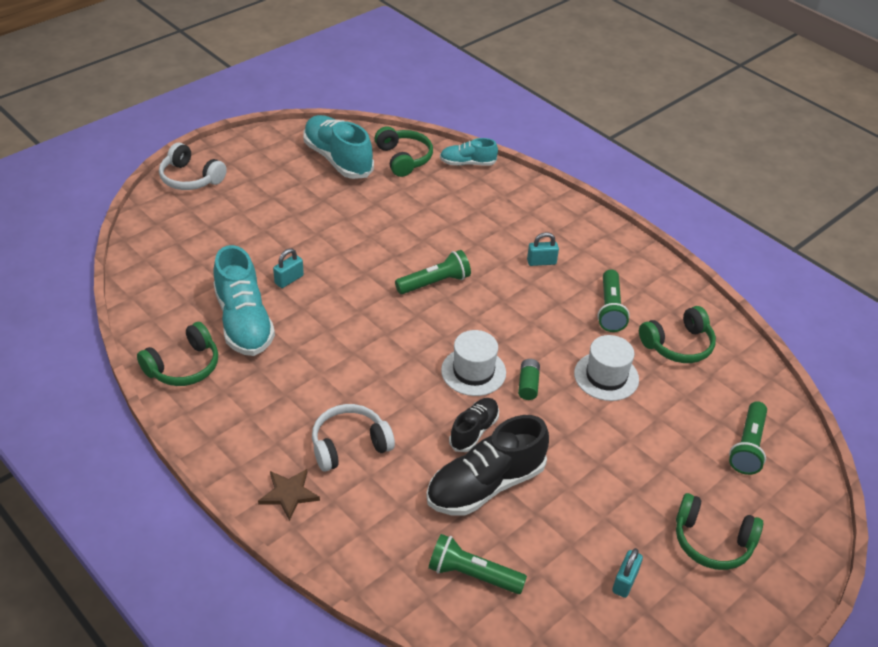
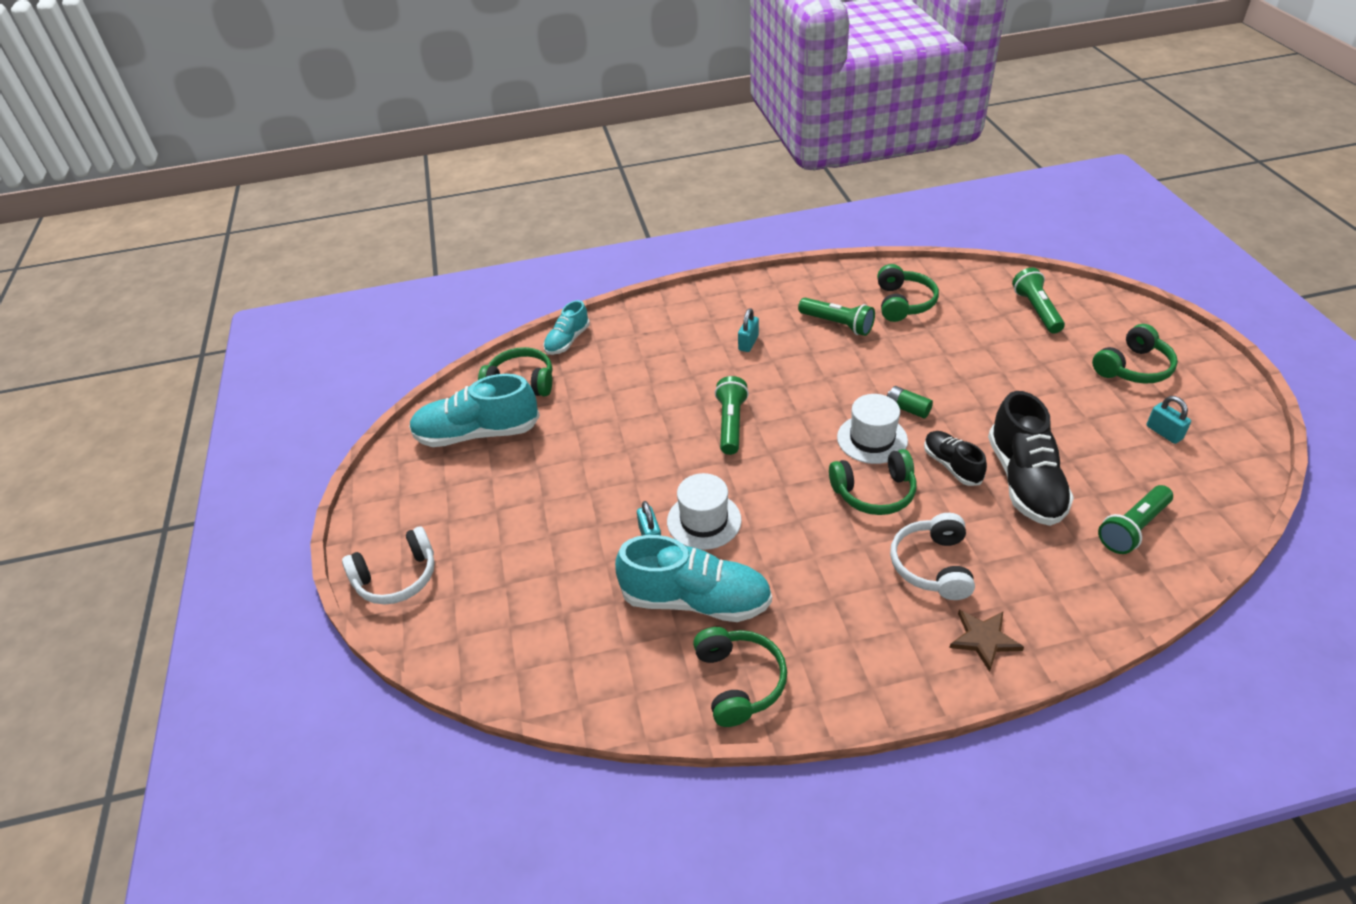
camera: 55 degrees left, 0 degrees up
(410, 389) = (874, 492): none -> green headphones
(606, 376) = (920, 357): white hat -> white hat (704, 521)
(748, 446) = (1036, 310): green flashlight -> green flashlight turned 150 degrees counterclockwise

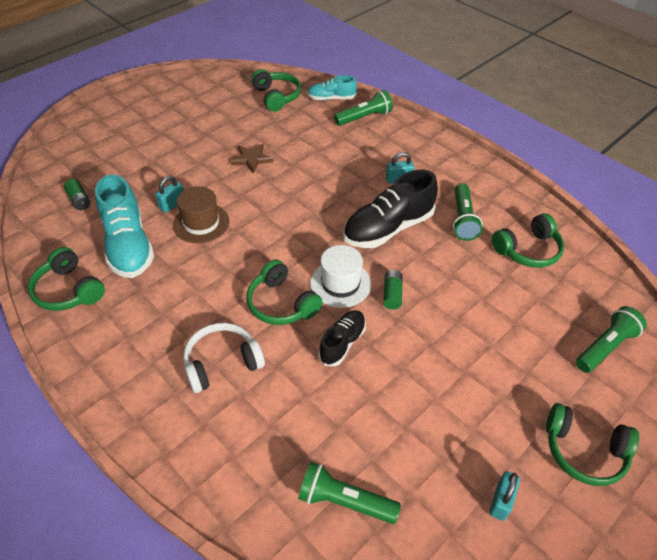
camera: 55 degrees right, 5 degrees up
(397, 577) = (92, 120): white headphones -> none
(477, 433) = (220, 99): turquoise shoe -> none
(570, 632) = (79, 200): none -> green battery
(704, 521) = (201, 223): white hat -> brown hat
(731, 424) = (304, 202): green flashlight -> green flashlight (364, 117)
(739, 682) = (68, 290): green headphones -> green headphones turned 90 degrees clockwise
(984, 639) = (160, 418): brown star -> brown star (251, 159)
(1024, 481) = (355, 399): black shoe -> black shoe (388, 228)

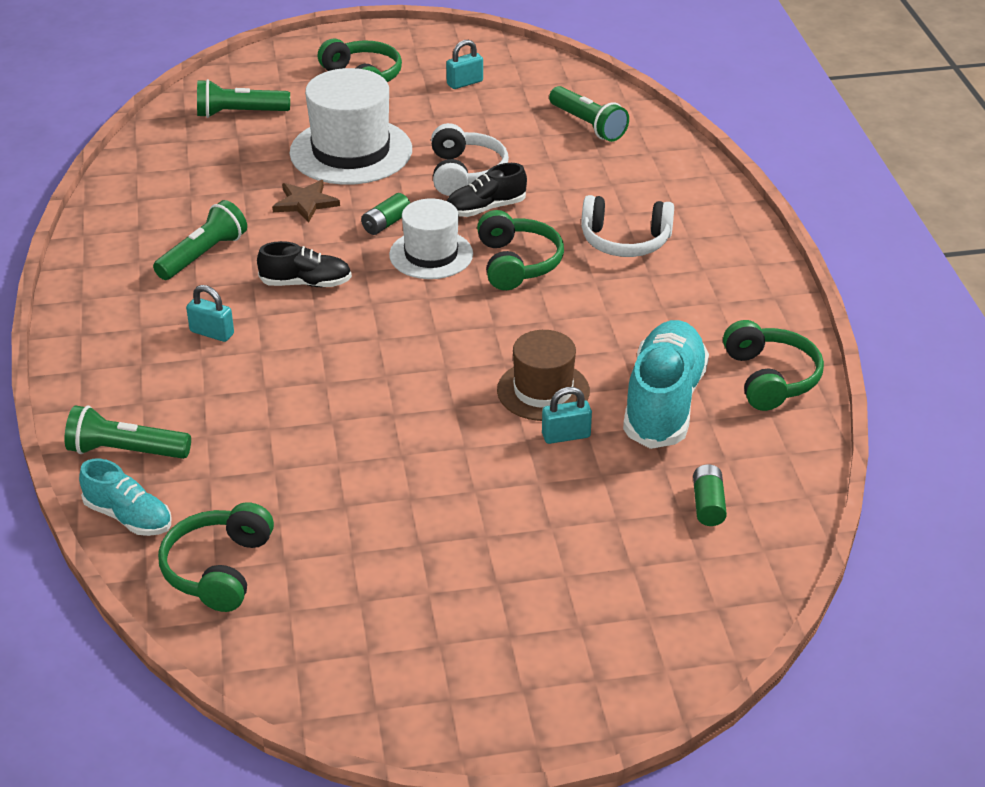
camera: 145 degrees left, 10 degrees down
(251, 159) = (386, 458): brown star -> brown star (305, 203)
(388, 228) = (306, 283): black shoe -> black shoe, size x0.56
(388, 373) = (465, 173): none -> white headphones
(487, 350) = (351, 151): none -> white hat
(528, 250) = (181, 199): green headphones -> none

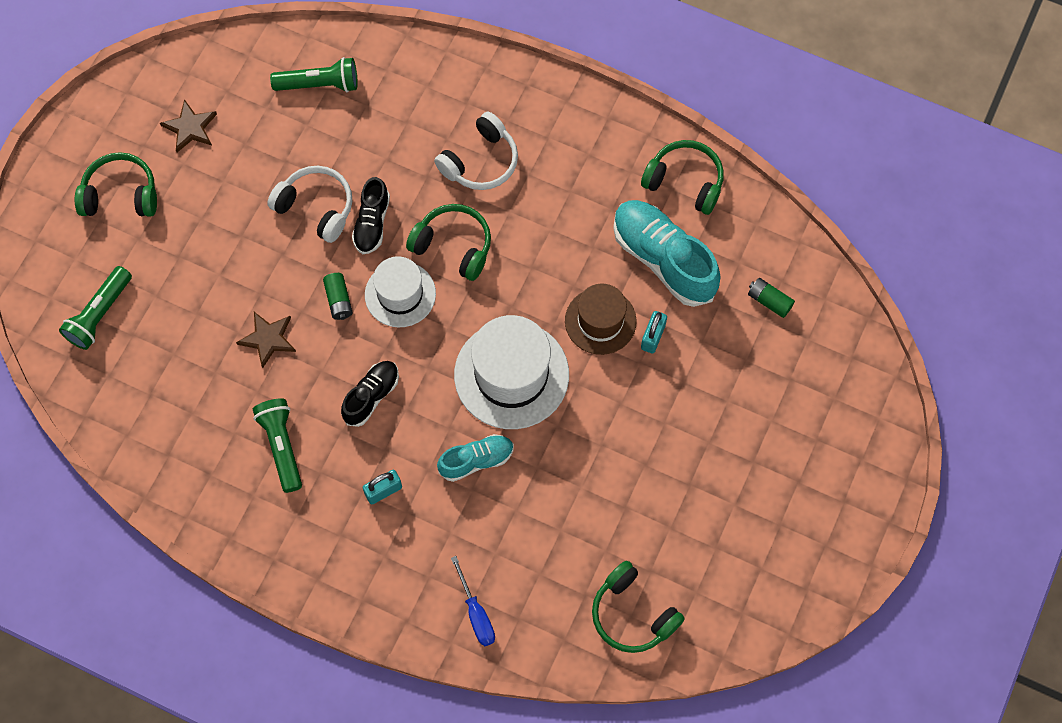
camera: 55 degrees left, 30 degrees up
(126, 451) = (476, 613): green flashlight -> blue screwdriver
(129, 517) = (545, 644): turquoise shoe -> turquoise shoe (476, 460)
(351, 151) = (222, 267): white hat -> white hat (511, 375)
(465, 83) = (190, 127): turquoise padlock -> brown star

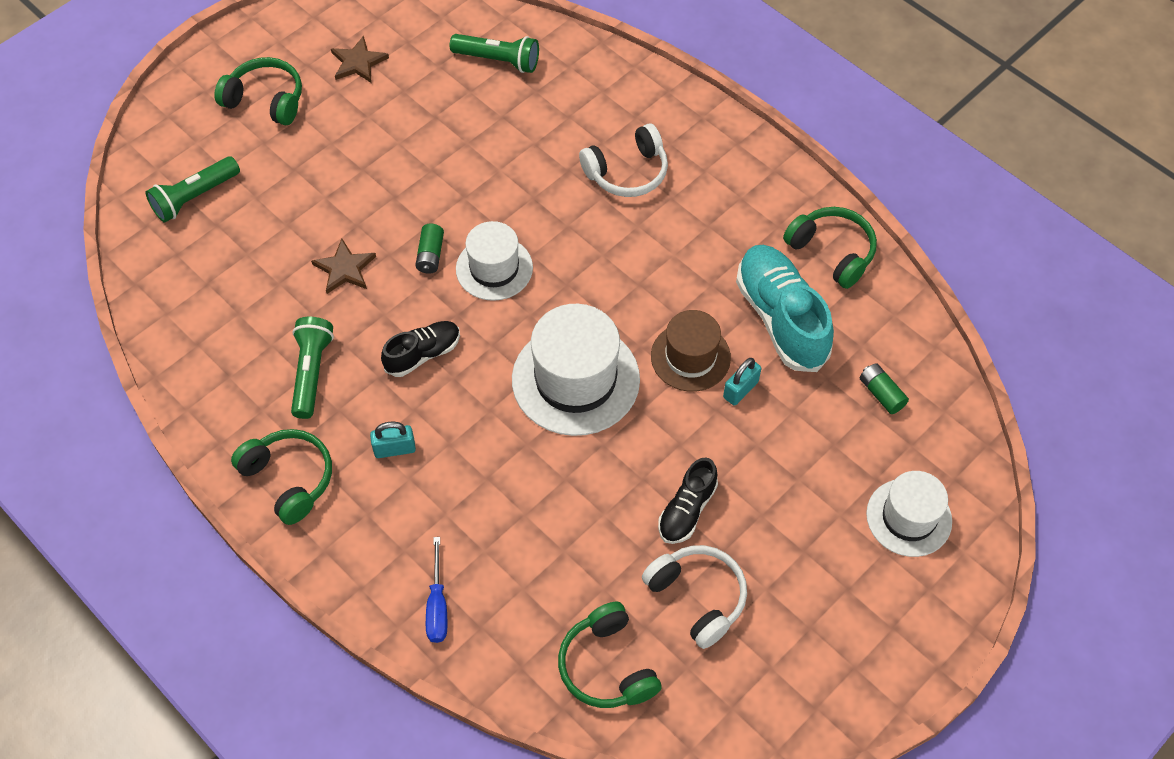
camera: 20 degrees right, 10 degrees down
(316, 207) = (446, 165): white headphones -> white headphones (697, 597)
(372, 223) = (495, 196): black shoe -> black shoe (687, 510)
(453, 246) = (567, 240): green headphones -> green headphones (289, 479)
(476, 460) = (503, 451): turquoise shoe -> none
(826, 403) = (909, 517): none -> white hat

